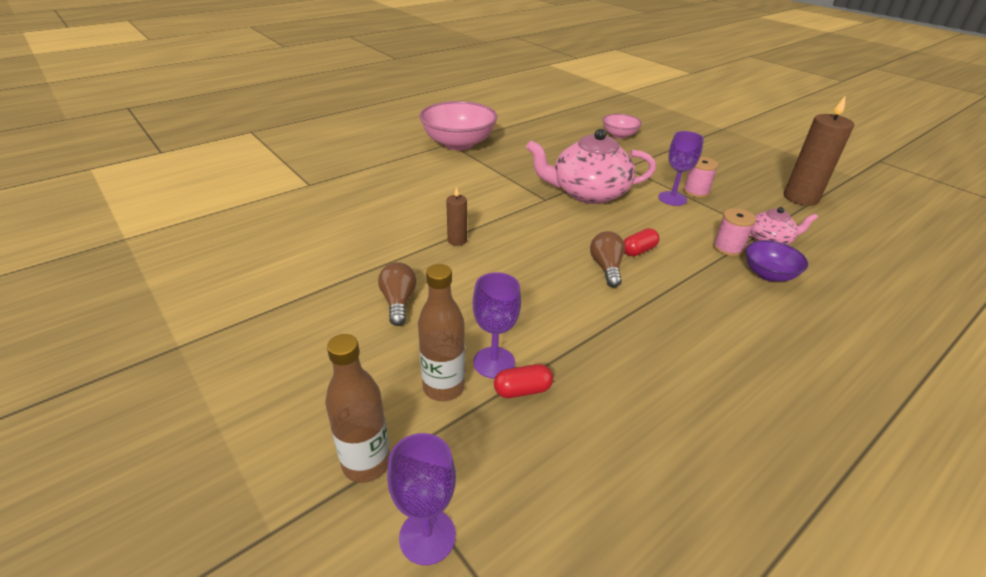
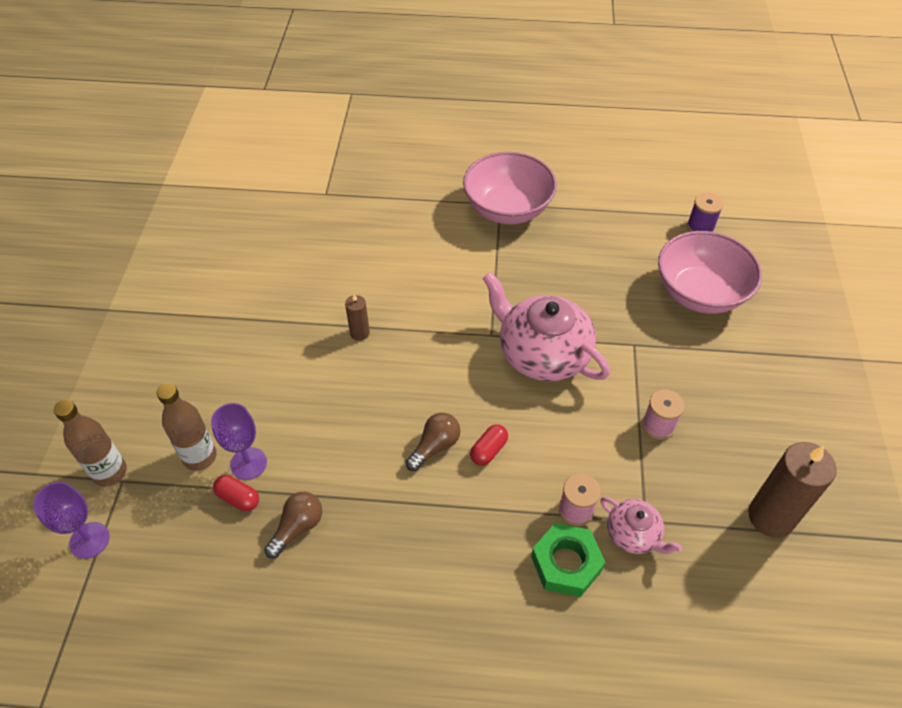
camera: 45 degrees right, 15 degrees up
(398, 302) = (252, 365): brown light bulb -> brown light bulb (297, 527)
(575, 113) = (700, 227): none -> purple spool
(619, 135) = (700, 293): pink bowl -> pink bowl, size x1.88
(638, 250) = (488, 450): red capsule -> red capsule turned 60 degrees counterclockwise
(672, 198) = (617, 416): purple goblet -> none
(768, 274) = (566, 563): purple bowl -> green nut

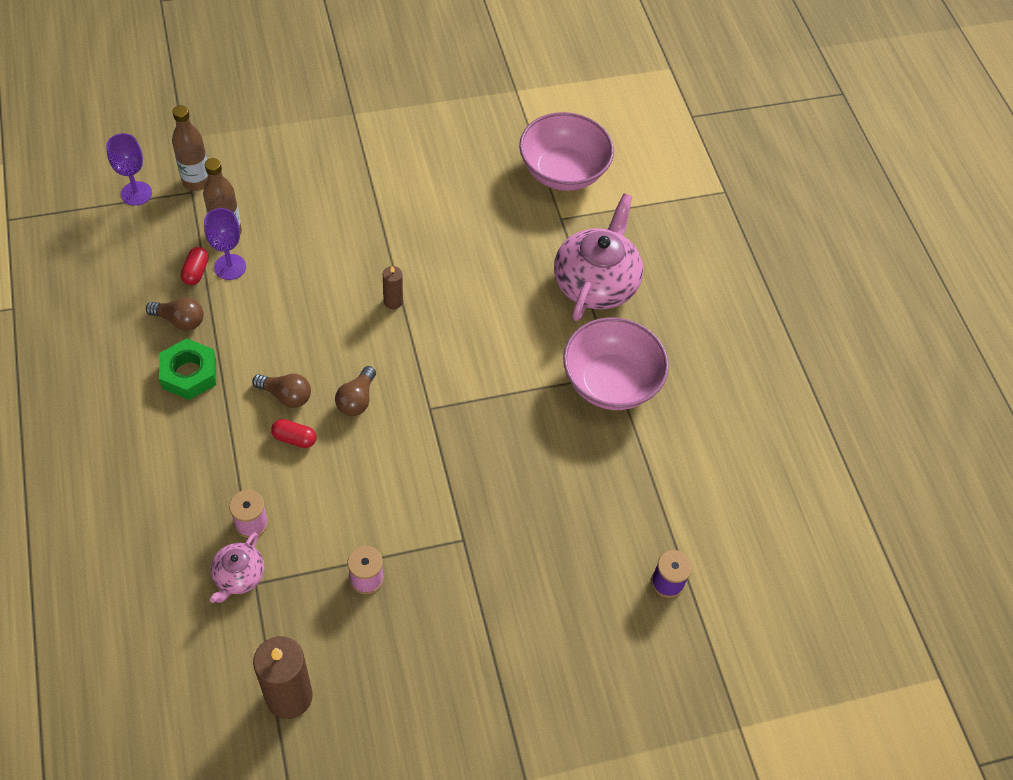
camera: 65 degrees right, 5 degrees up
(461, 388) = (357, 400): none -> brown light bulb
(542, 353) = (422, 458): pink teapot -> pink teapot (596, 282)
(566, 563) = (195, 526): green nut -> green nut (189, 374)
(700, 293) = (561, 595): pink bowl -> pink bowl (563, 172)

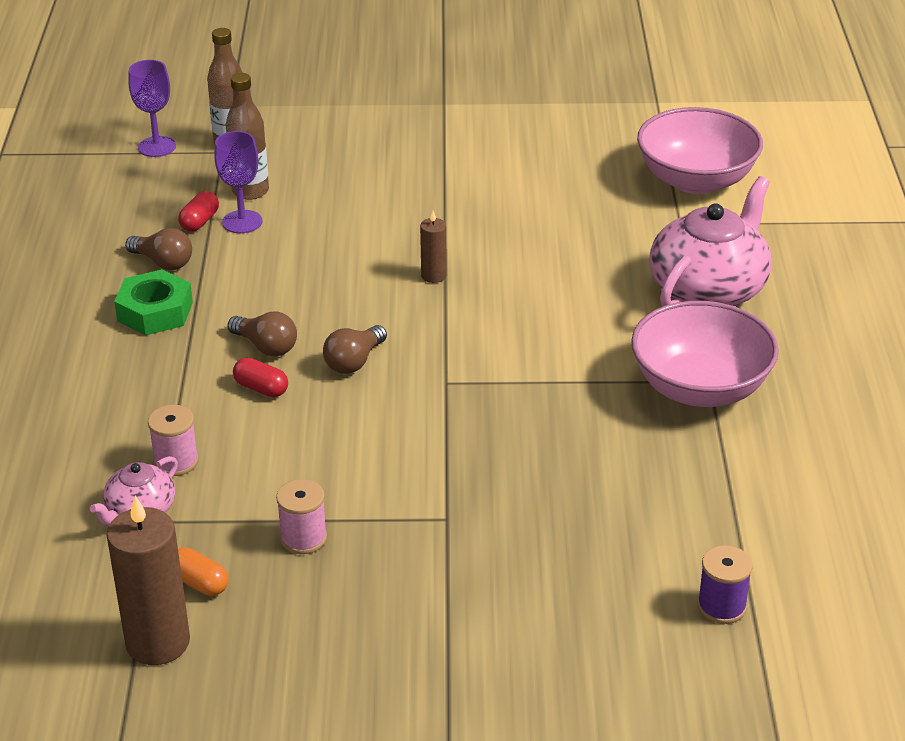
camera: 20 degrees right, 20 degrees down
(303, 635) = (199, 583): none -> orange capsule

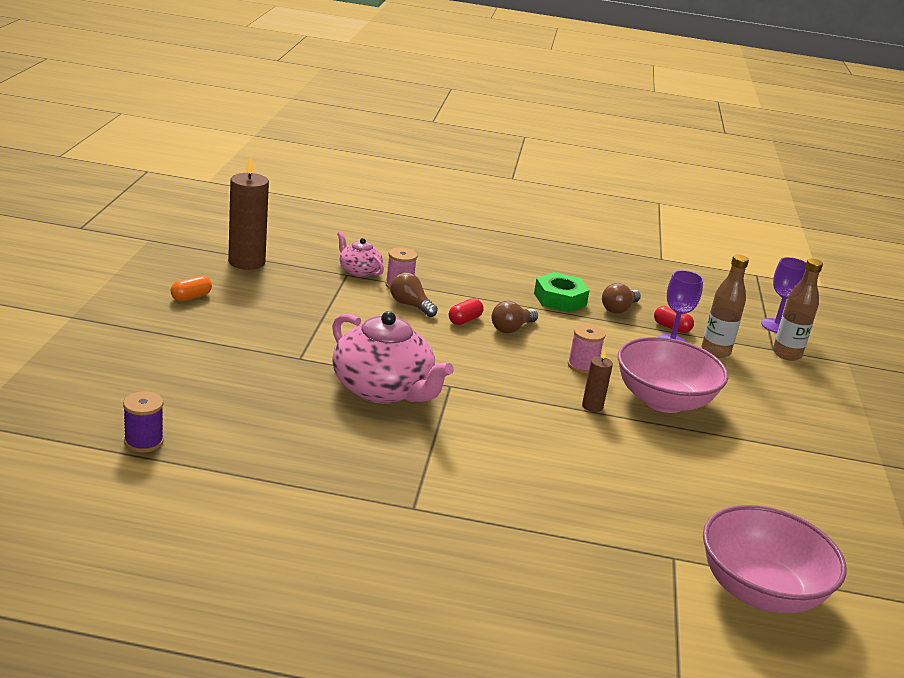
camera: 95 degrees right, 10 degrees down
(199, 583) = (287, 278): orange capsule -> orange capsule (191, 297)
(303, 538) = (308, 311): pink spool -> pink spool (582, 366)
(354, 362) = (485, 356): brown light bulb -> brown light bulb (410, 305)
(700, 388) = (404, 500): pink bowl -> pink bowl (663, 401)
(709, 288) = (555, 546): pink teapot -> pink teapot (383, 389)

